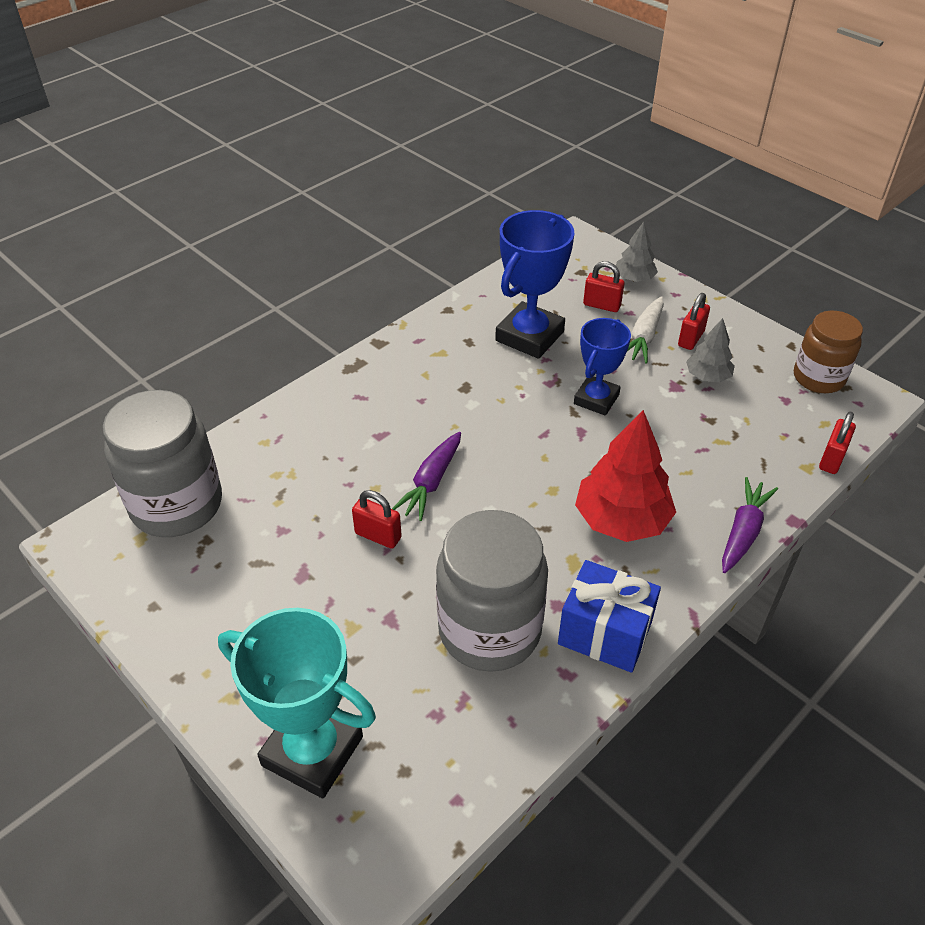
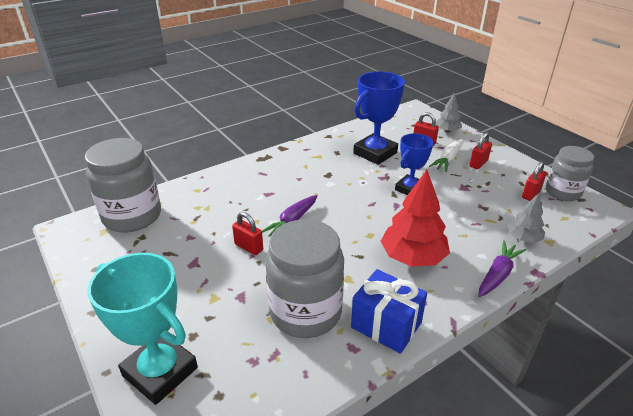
camera: 10 degrees right, 10 degrees down
(707, 376) = (486, 184): grey tree -> grey tree (523, 238)
(818, 378) = (562, 192): brown jar -> grey jar
(831, 459) = (567, 239): red padlock -> red padlock (531, 194)

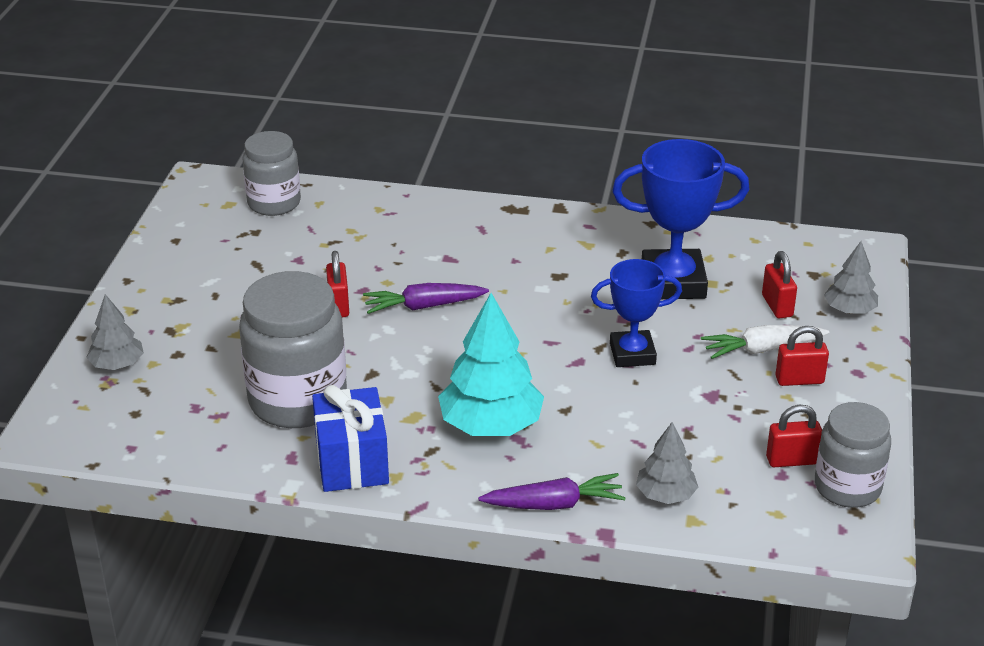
camera: 45 degrees right, 0 degrees up
(132, 216) = (274, 203): grey jar -> grey jar, size x0.64
(160, 372) = (117, 364): turquoise trophy -> grey tree
(413, 257) = (491, 425): red tree -> turquoise tree

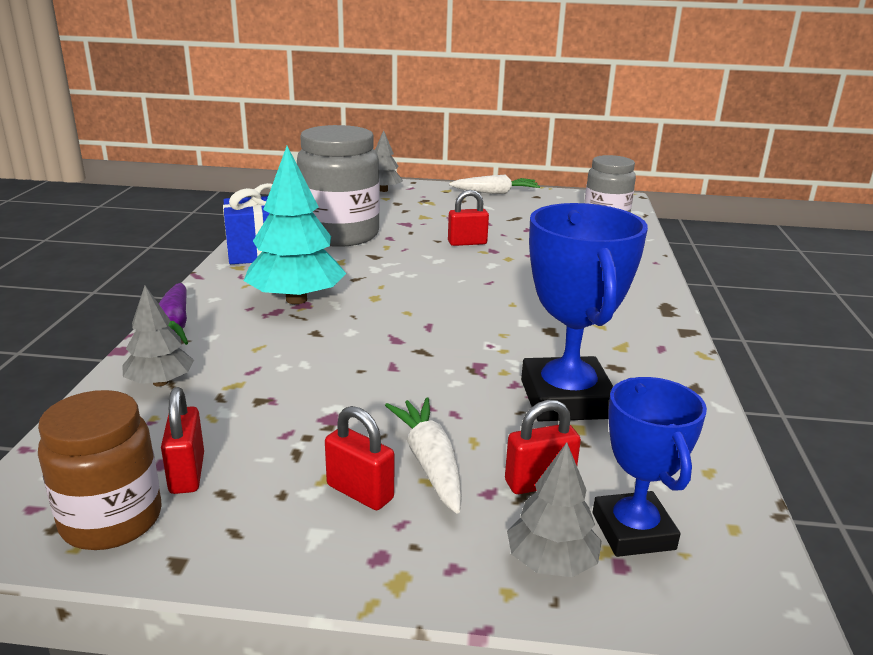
camera: 85 degrees right, 10 degrees down
(154, 270) = (495, 193): none -> white carrot
(424, 306) = (475, 272): purple carrot -> none
(632, 354) = (411, 369): blue trophy -> blue trophy (633, 531)
(799, 380) = (360, 492): red padlock -> red padlock turned 45 degrees counterclockwise
(847, 487) = (111, 520): grey jar -> brown jar

